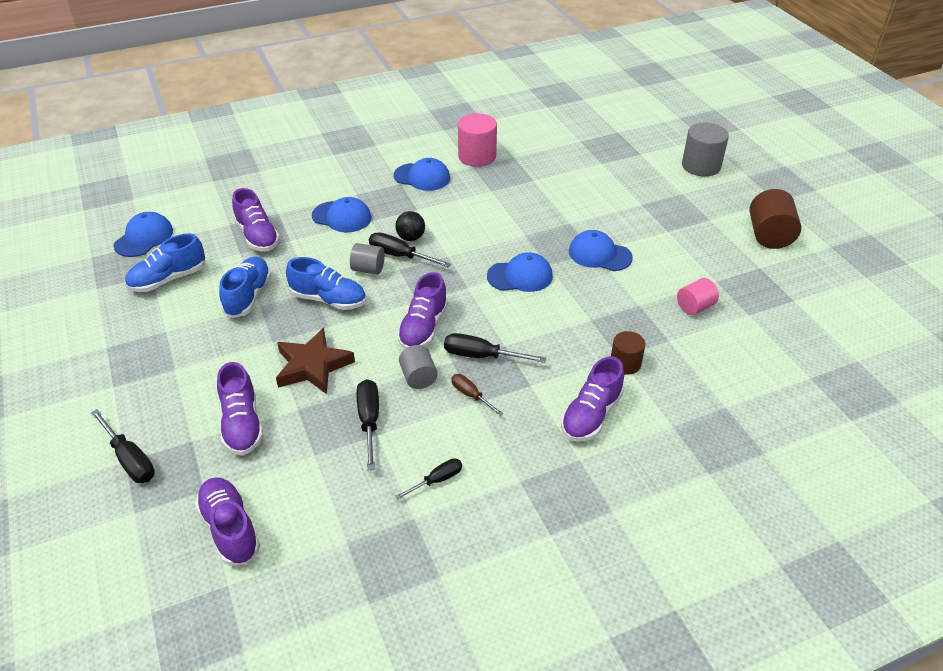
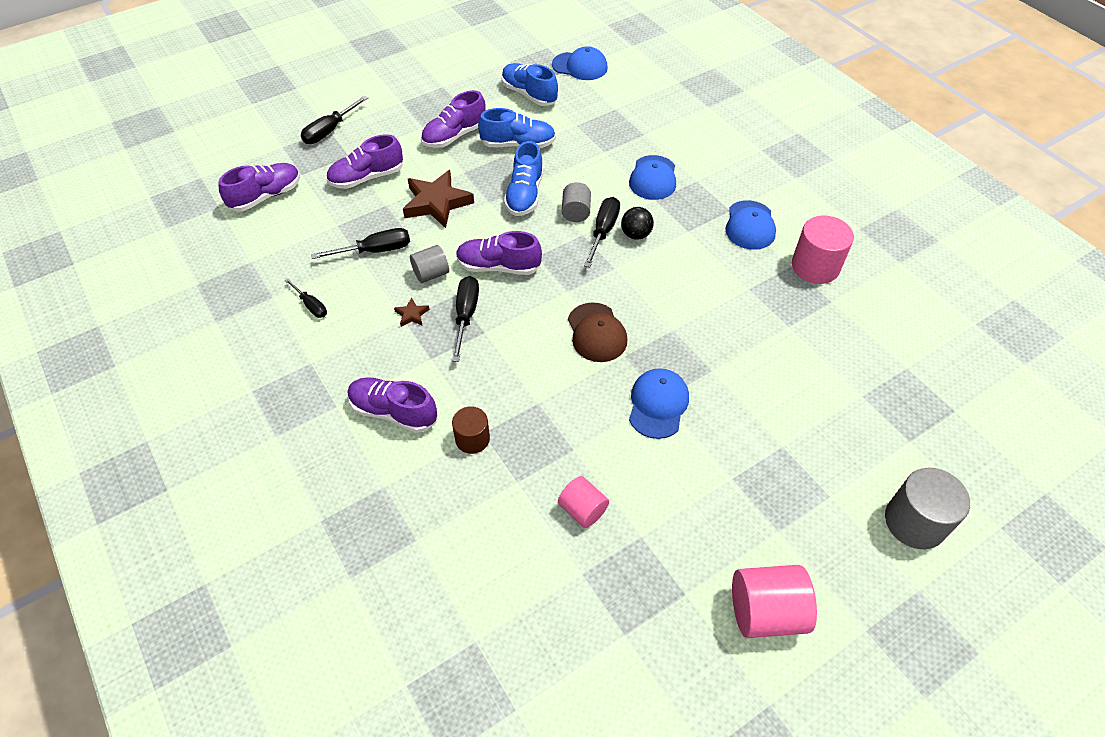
camera: 80 degrees right, 10 degrees up
(257, 236) = (603, 130): purple shoe -> purple shoe (454, 136)
(471, 395) = (412, 315): brown screwdriver -> brown star
(520, 276) = (596, 333): blue cap -> brown cap
(769, 236) = (765, 612): brown cylinder -> pink cylinder

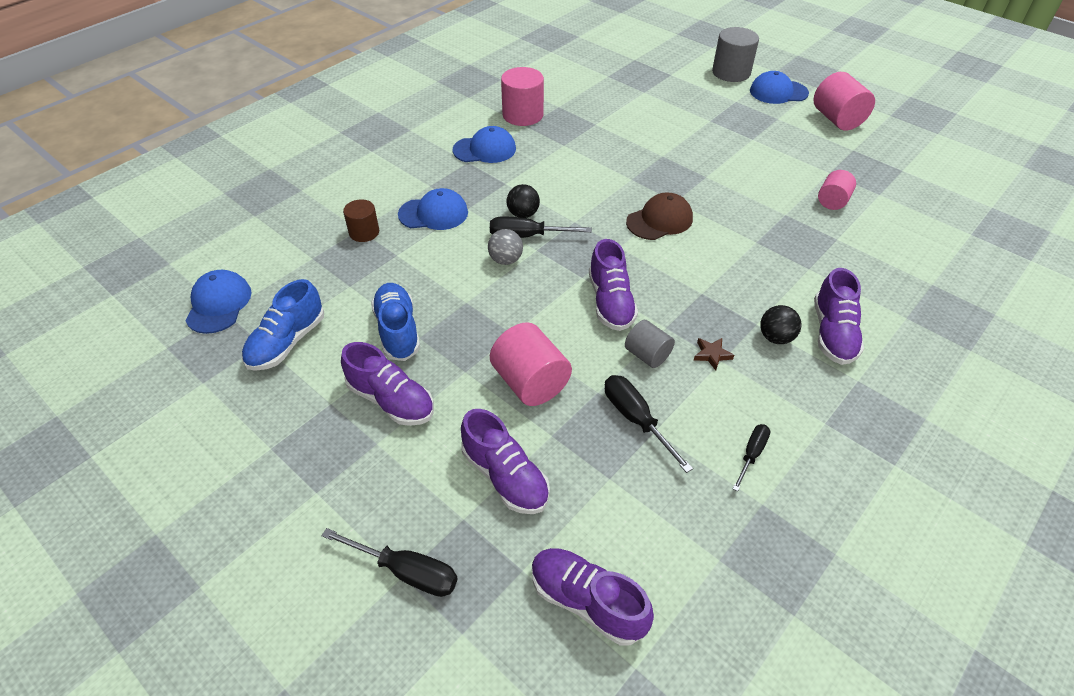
camera: 105 degrees left, 5 degrees down
(409, 366) = (775, 337): none -> black ball
(437, 203) = (530, 382): brown star -> pink cylinder
(466, 316) = (689, 311): black screwdriver -> none
(472, 439) = (820, 273): brown cylinder -> brown cylinder (364, 232)
(525, 195) = (490, 305): blue shoe -> none
(576, 212) = (505, 260): grey cylinder -> grey ball
(658, 404) = (713, 177): blue cap -> blue cap (778, 92)

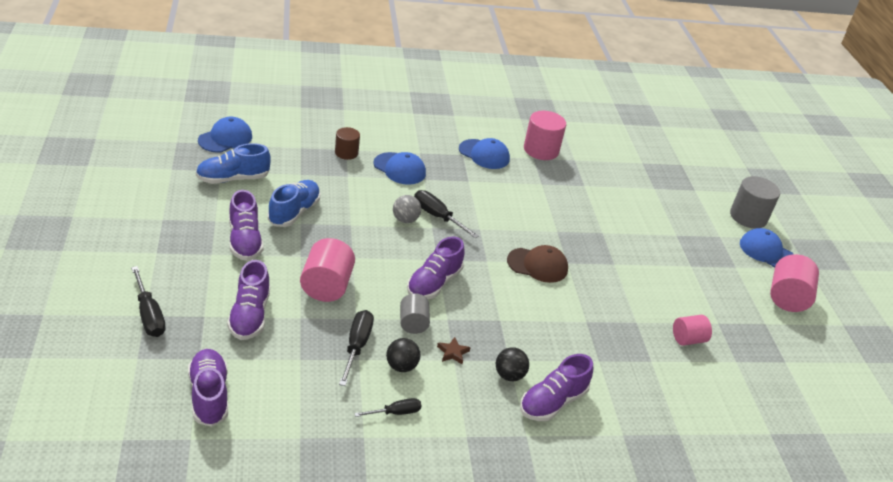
camera: 35 degrees right, 10 degrees down
(523, 214) = (453, 204): black ball -> black ball (401, 366)

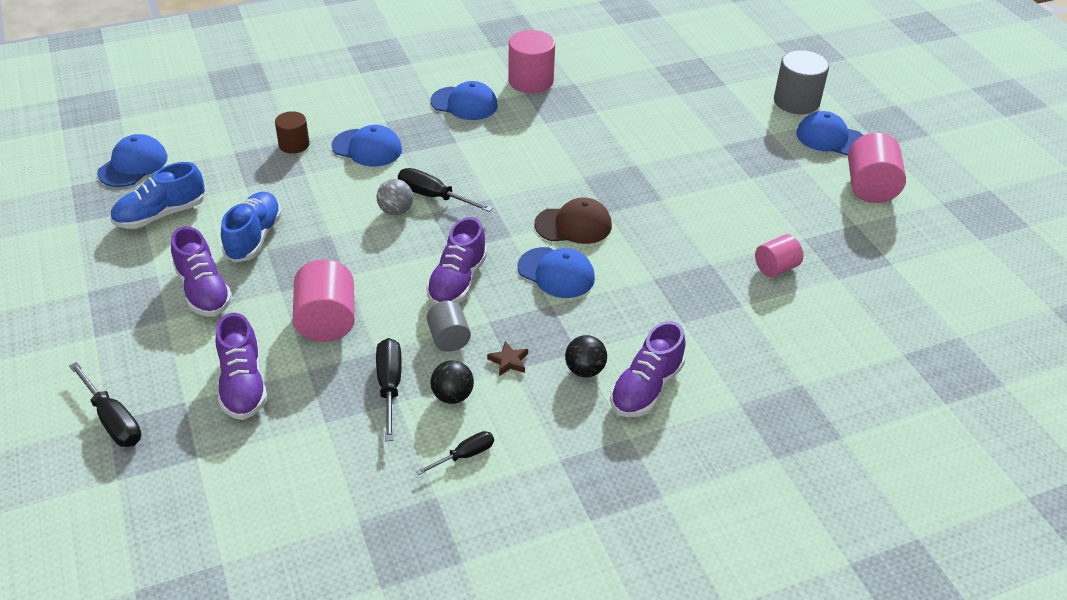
camera: 10 degrees left, 5 degrees up
(209, 396) = (226, 501): purple shoe -> none
(512, 297) = (556, 273): none -> blue cap

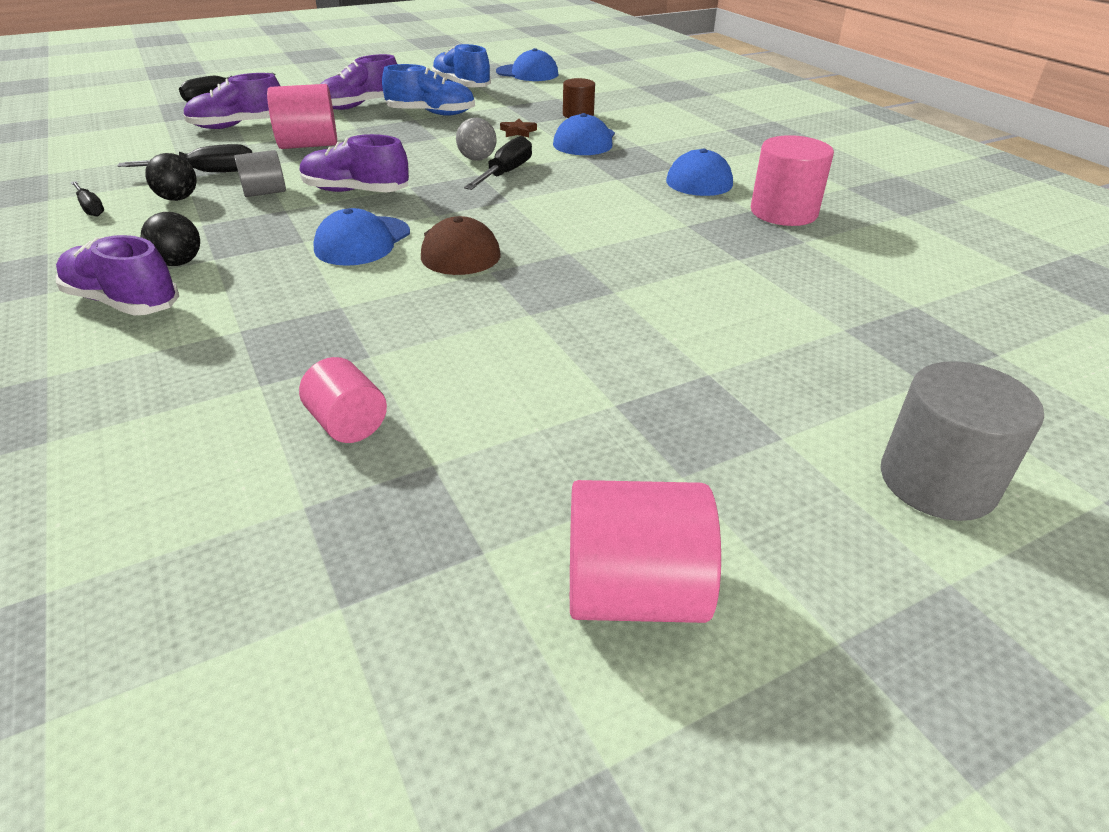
camera: 85 degrees right, 5 degrees down
(508, 361) = (216, 221): brown star -> brown star (518, 132)
(830, 138) = (816, 532): blue cap -> none

